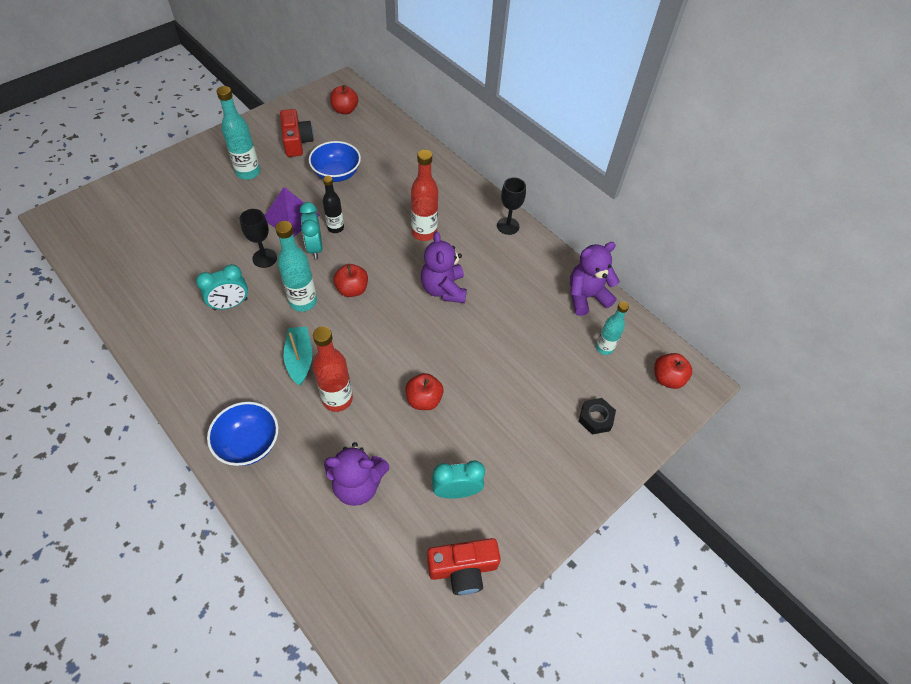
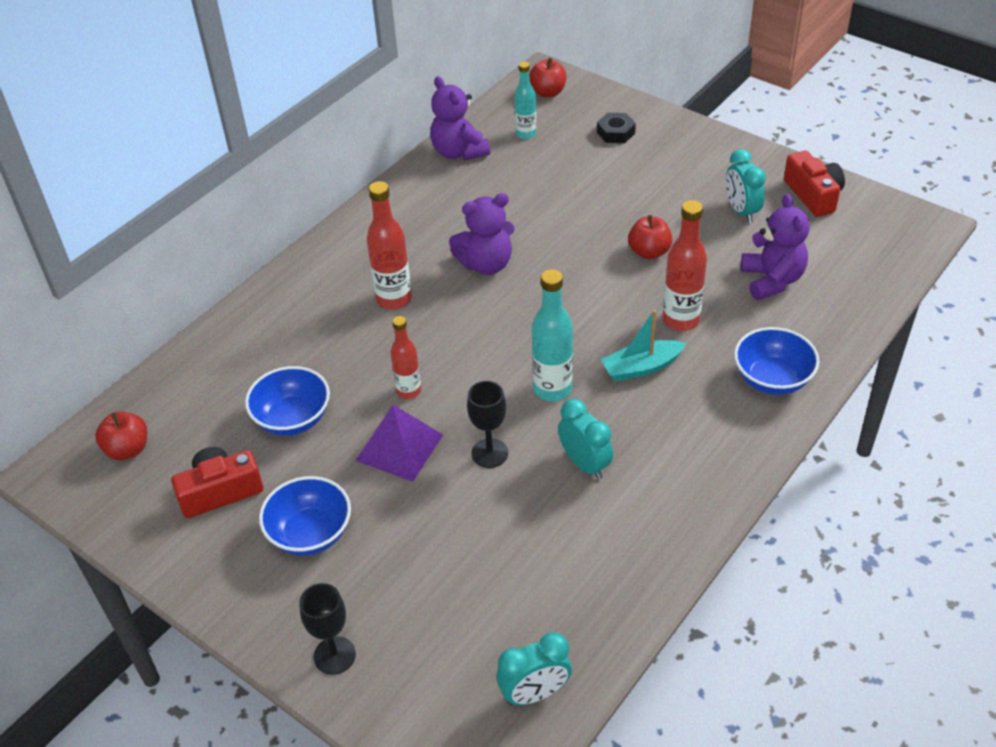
camera: 95 degrees left, 10 degrees down
(248, 172) = (310, 534): turquoise bottle -> blue bowl
(315, 247) = (453, 403): turquoise clock -> turquoise clock (535, 693)
(335, 228) = (408, 391): black bottle -> red bottle
(352, 289) = (515, 346): red apple -> none
(508, 226) = (361, 226): black goblet -> black goblet (334, 655)

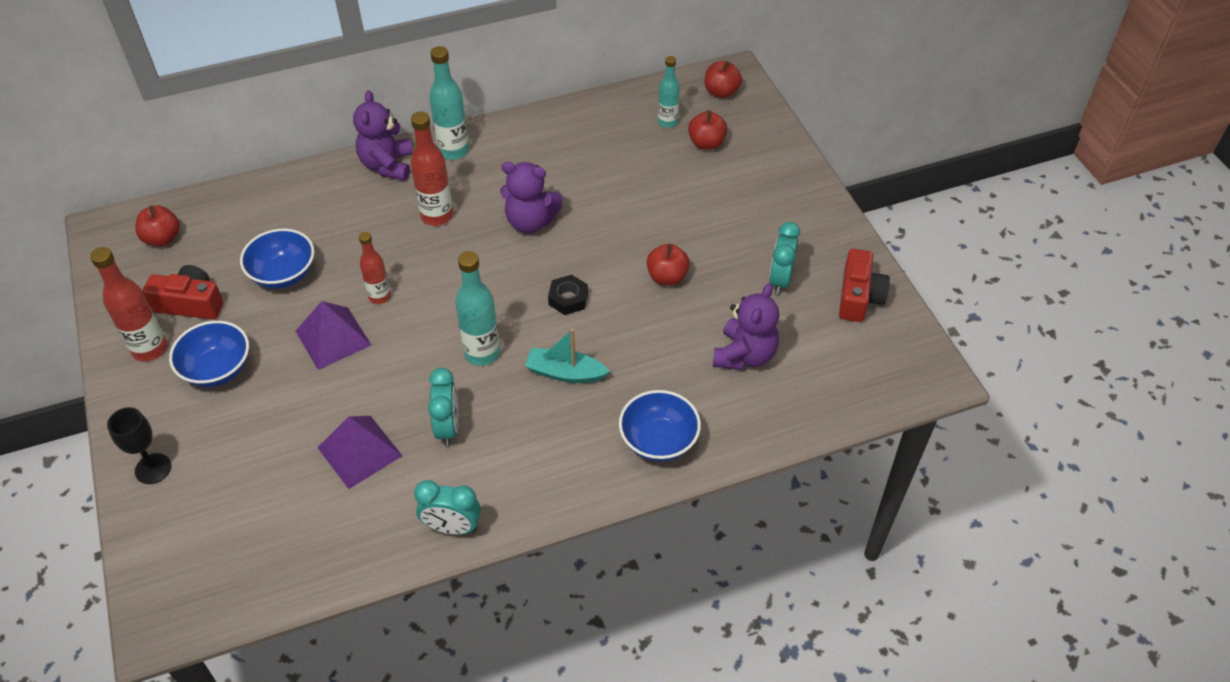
camera: 30 degrees right, 5 degrees up
(354, 239) = (453, 151): none -> turquoise bottle
(459, 152) = (599, 113): purple teddy bear -> purple teddy bear (387, 165)
(489, 453) = (389, 379): black goblet -> none
(524, 527) = (359, 451): none -> purple pyramid
(535, 693) = (250, 580): turquoise clock -> turquoise clock (452, 527)
(575, 136) = (706, 143): none -> red apple
(615, 132) = (743, 156): black nut -> black nut (568, 299)
(681, 320) = (635, 350): red bottle -> red bottle (150, 349)

